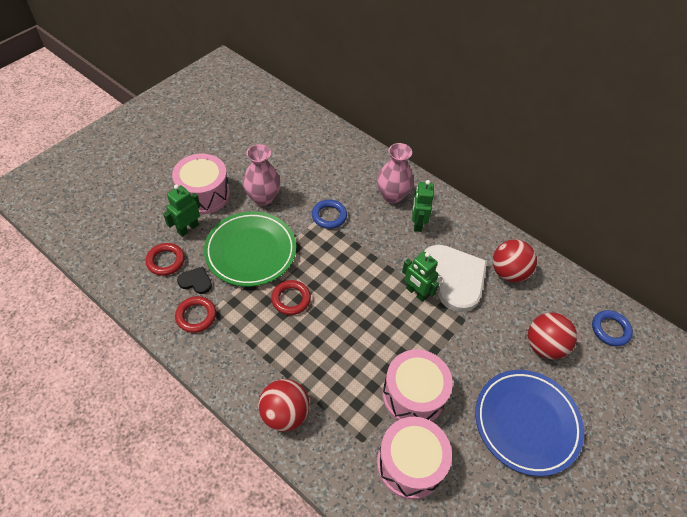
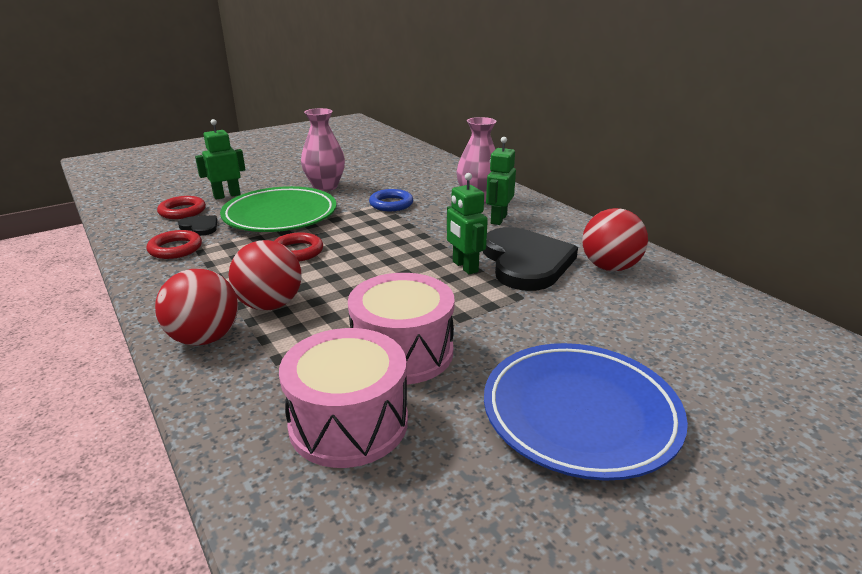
camera: 20 degrees right, 25 degrees down
(204, 194) = (264, 179): pink drum -> none
(454, 277) = (525, 262): white heart -> black heart
(544, 346) = (643, 338): red ball -> red ball (270, 305)
(610, 329) = (769, 339): blue ring -> none

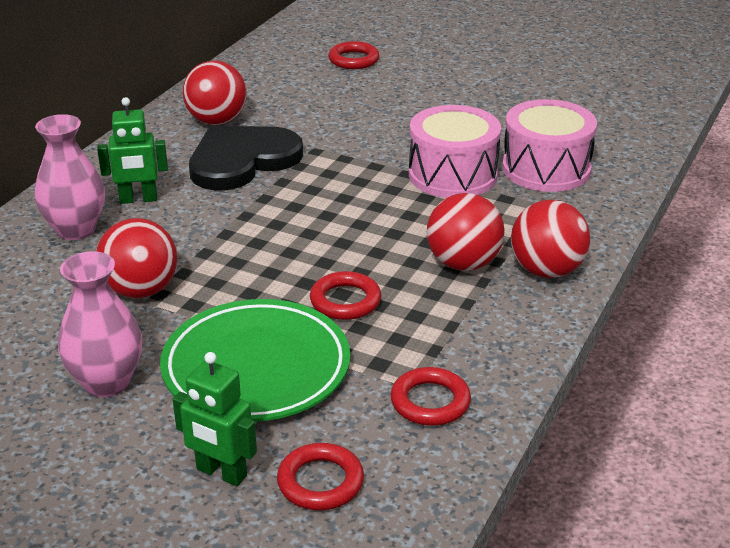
camera: 120 degrees left, 5 degrees up
(200, 227) = (354, 423): black heart -> none
(391, 204) = (141, 290): blue ring -> red ball
(465, 267) = (283, 188): green robot -> none
(580, 414) = (443, 102): blue plate -> none
(752, 387) = (354, 60): none -> red ring

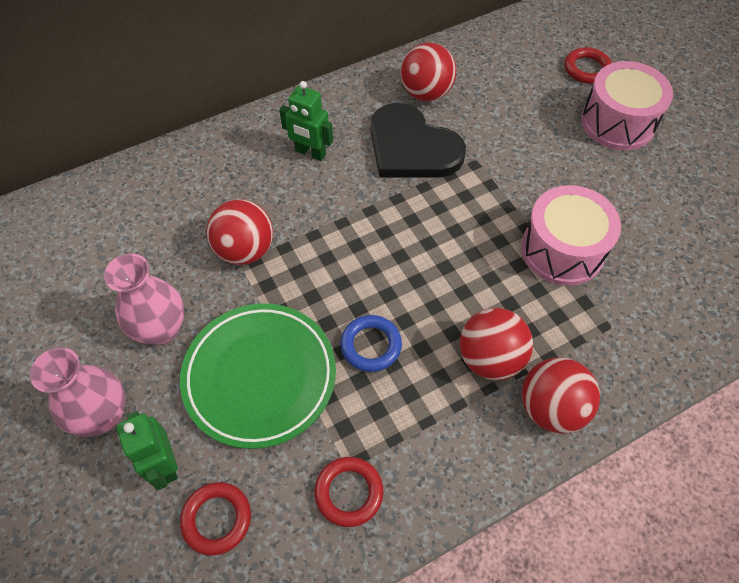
camera: 35 degrees right, 25 degrees up
(76, 230) = (249, 163): pink vase -> pink vase (103, 415)
(242, 160) = (412, 147): black heart -> black heart turned 135 degrees counterclockwise
(345, 301) = (371, 345): red ring -> blue ring
(546, 169) = (649, 285): pink drum -> pink drum (617, 122)

